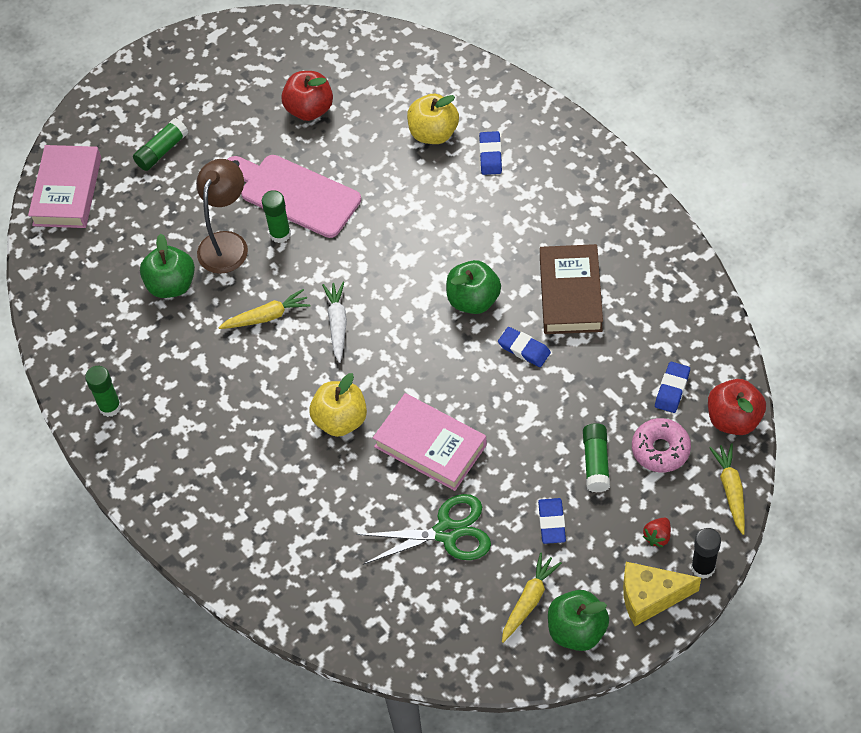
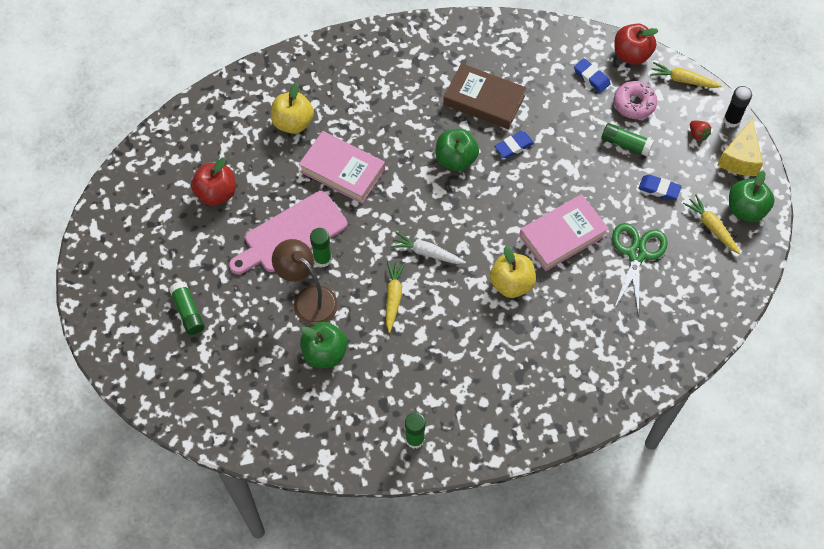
camera: 70 degrees left, 5 degrees up
(67, 191) = (183, 398): pink book -> pink book (342, 170)
(490, 155) = (336, 96): blue eraser -> none

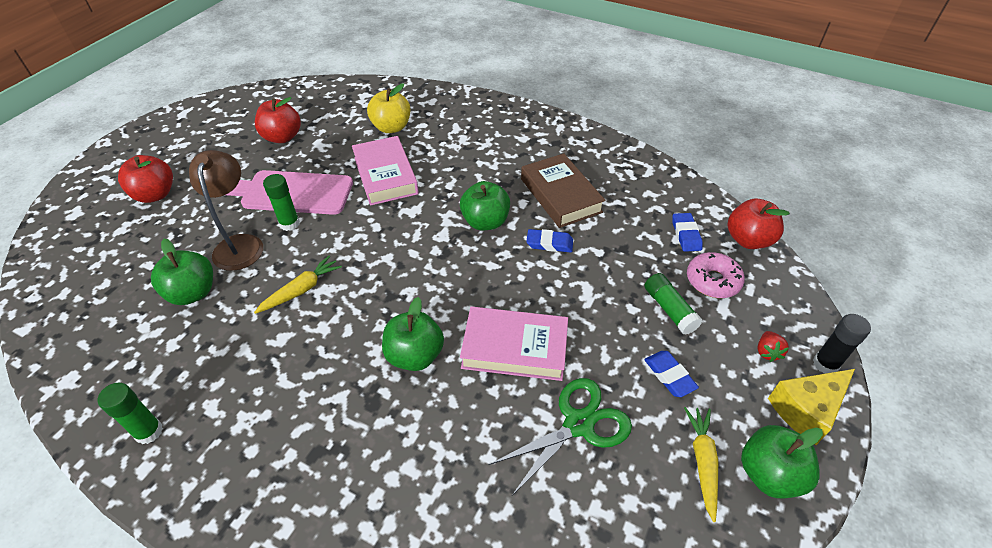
camera: 40 degrees right, 15 degrees down
(188, 312) = (155, 195): green glue stick -> red apple
(427, 253) = (373, 275): white carrot -> none
(511, 283) = (415, 355): yellow apple -> green apple
(683, 80) = (791, 292): yellow carrot -> none

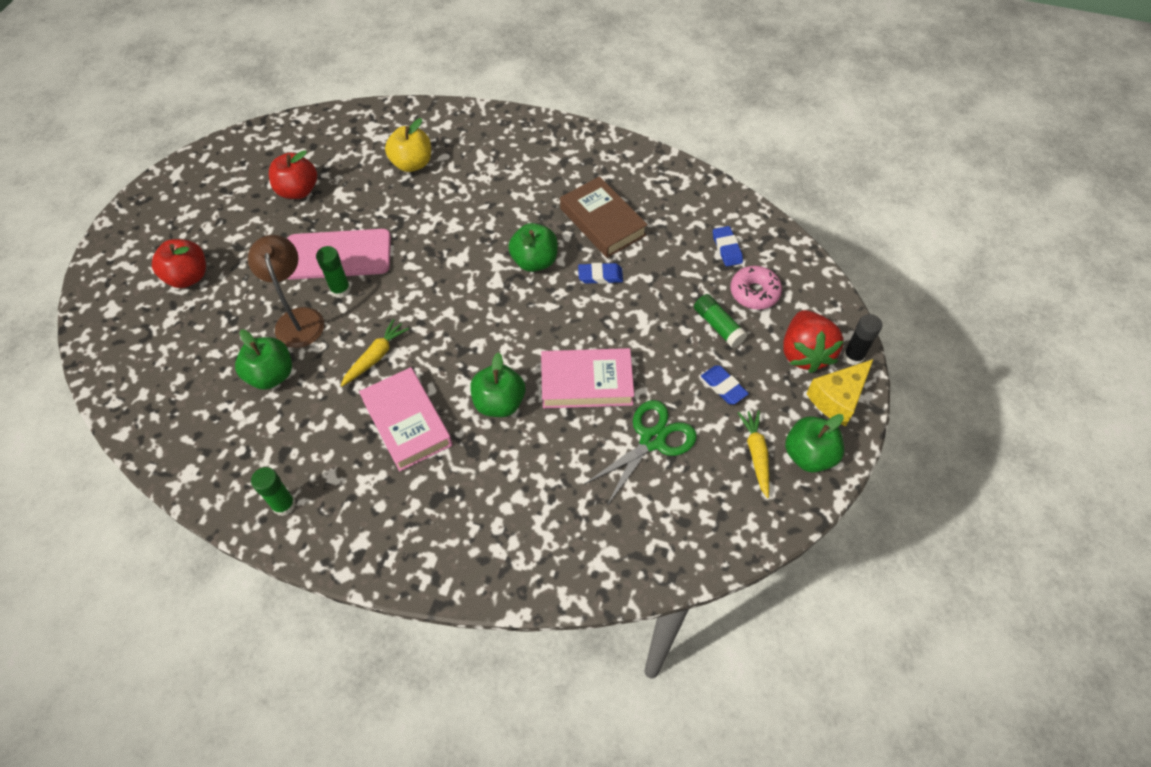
camera: 10 degrees left, 10 degrees up
(385, 175) = (421, 222): pink book -> pink book (407, 422)
(748, 240) = (784, 246): red apple -> none
(767, 352) = (804, 353): red strawberry -> red strawberry, size x2.32

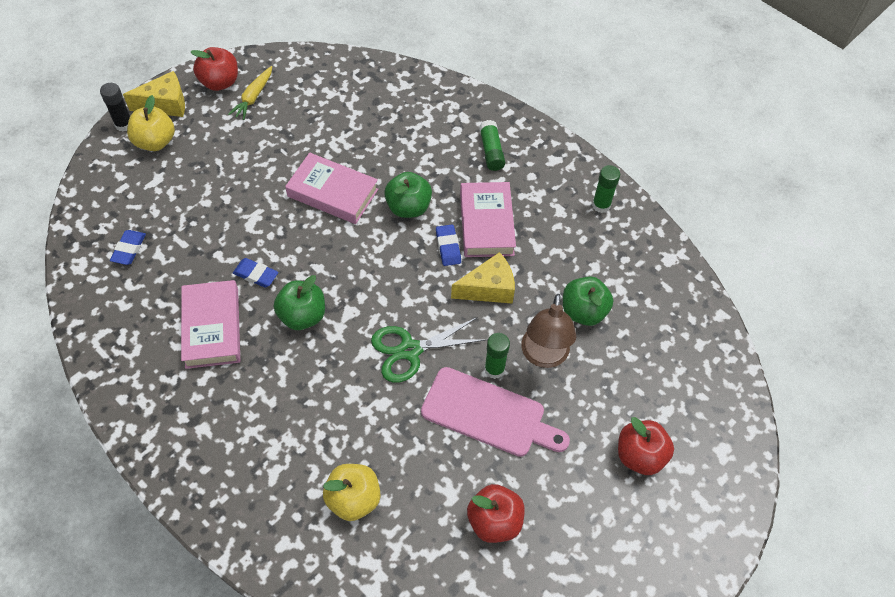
camera: 155 degrees left, 0 degrees up
(375, 356) = (488, 288): yellow carrot -> yellow cheese
(602, 222) = (212, 328): brown book -> pink book
(652, 440) = (315, 135): green scissors -> green scissors (410, 350)
(718, 326) = (198, 189): green glue stick -> green glue stick (491, 151)
(723, 387) = (235, 146): blue eraser -> blue eraser (448, 247)
(754, 292) = (145, 202): pink donut -> none
(804, 353) = (155, 142): red strawberry -> yellow apple
(809, 455) = (220, 82): green apple -> red apple

